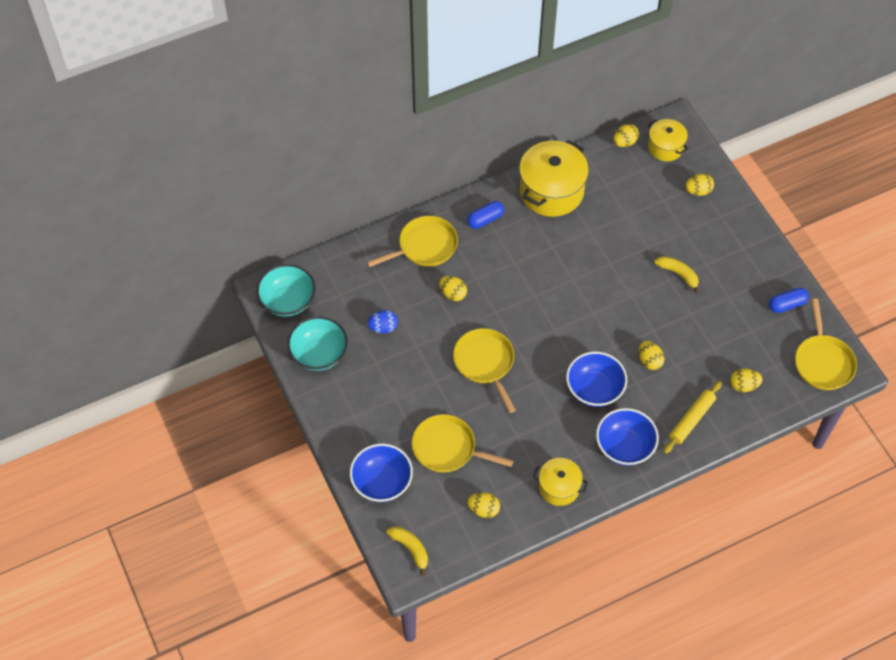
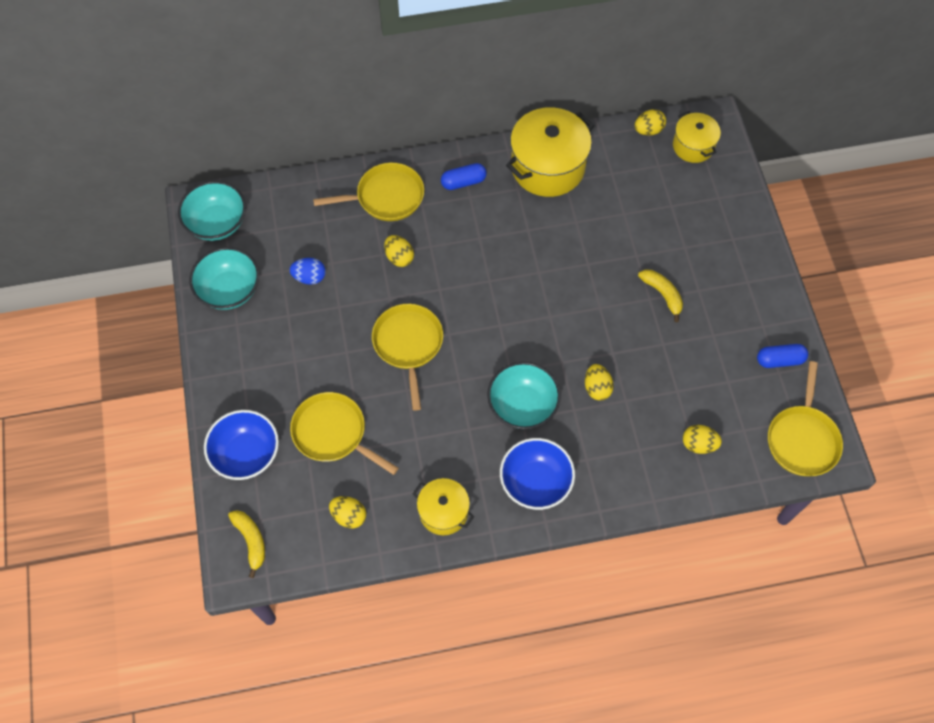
camera: 15 degrees right, 5 degrees up
(594, 389) = (522, 406): blue bowl -> turquoise bowl
(691, 419) = (624, 470): yellow rolling pin -> none
(698, 191) = (715, 204): yellow egg -> none

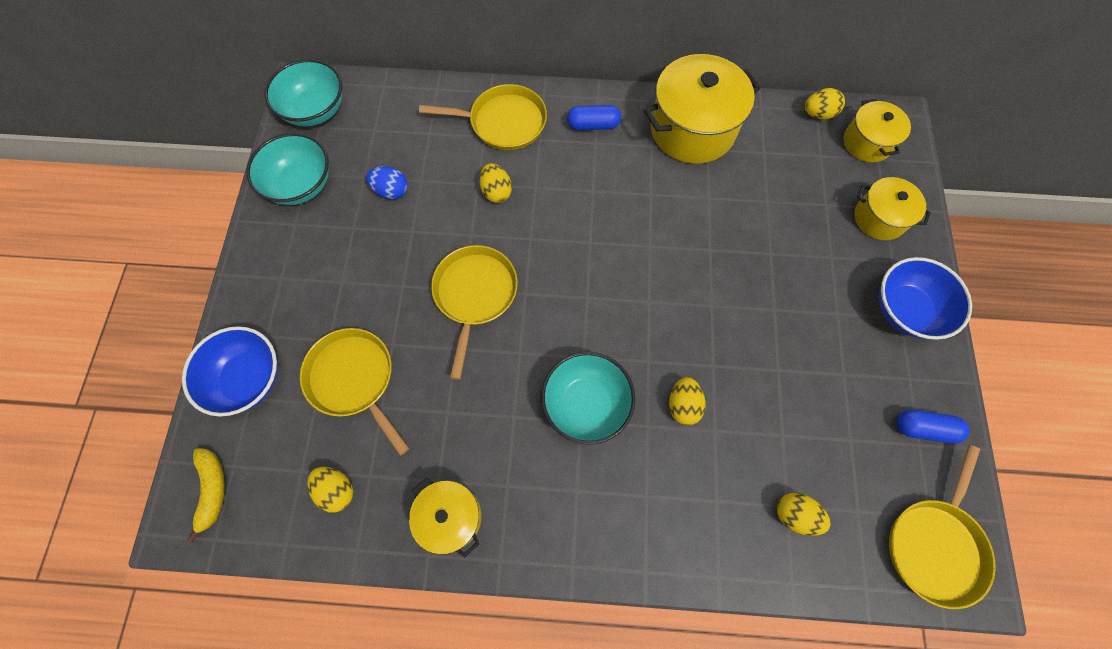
camera: 15 degrees right, 5 degrees up
(535, 482) = (574, 509): blue bowl -> blue bowl (905, 310)
(662, 294) = (791, 308): yellow banana -> none
(715, 207) = (879, 218): none -> yellow pot

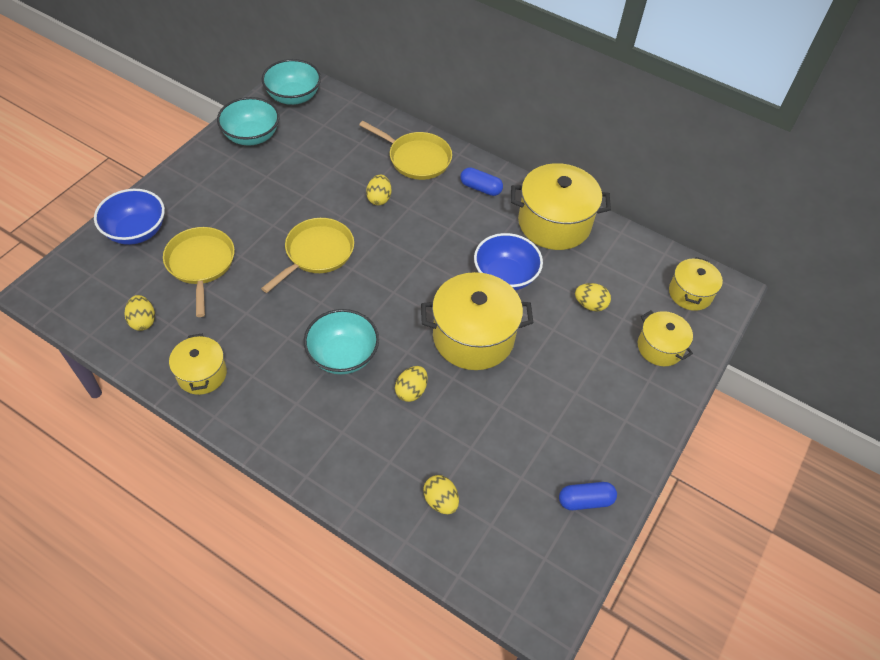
camera: 25 degrees right, 15 degrees down
(212, 490) = (70, 282): yellow banana -> none
(391, 191) = (308, 166): blue egg -> none
(701, 306) = (473, 337): none -> yellow pot
(818, 114) = (664, 257): yellow egg -> yellow egg (590, 305)
(905, 310) = (633, 417): blue bowl -> blue bowl (505, 276)
(924, 428) = (585, 500): blue capsule -> blue capsule turned 45 degrees counterclockwise
(935, 545) = (533, 578): yellow pan -> none

